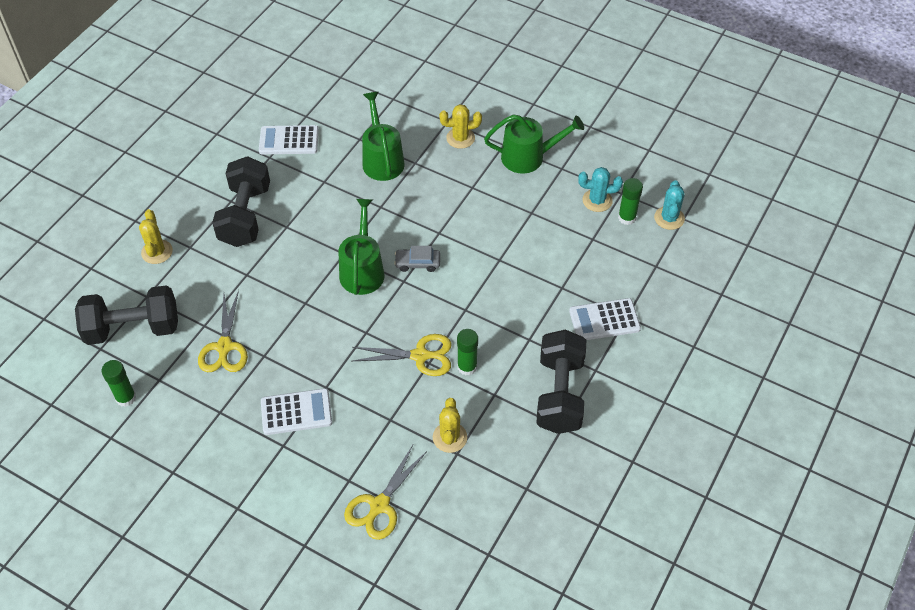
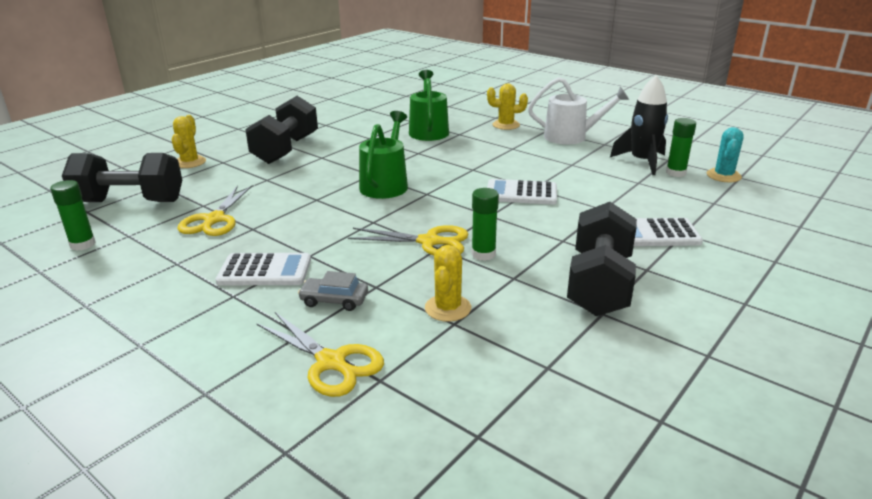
camera: 10 degrees right, 25 degrees down
(289, 140) = (347, 118): white calculator -> white calculator (521, 193)
(379, 505) = (331, 362): yellow scissors -> yellow scissors turned 90 degrees counterclockwise
(417, 263) = (445, 184): grey car -> grey car (334, 300)
(528, 157) = (571, 137): green watering can -> white watering can
(597, 200) = (642, 162): turquoise cactus -> black rocket

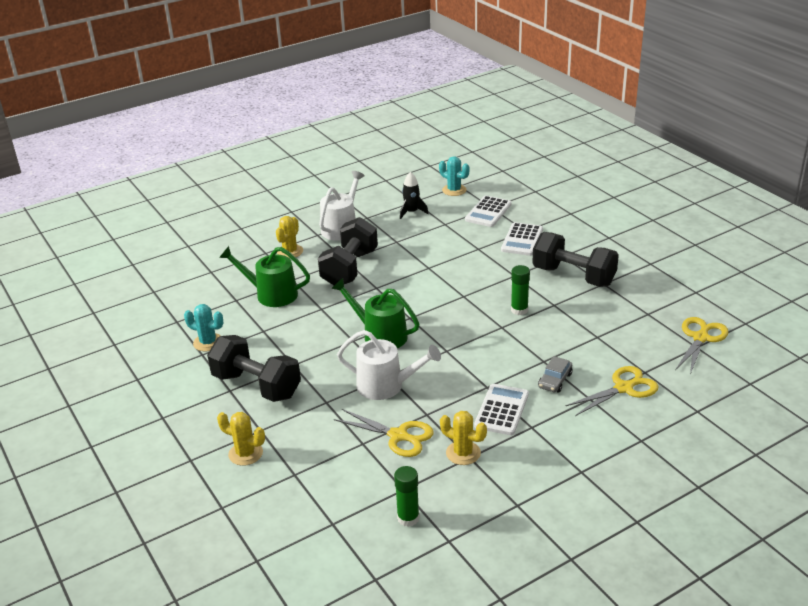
camera: 70 degrees left, 5 degrees up
(130, 202) = (327, 493): black dumbbell -> black dumbbell (350, 268)
(298, 201) = (386, 386): none -> white watering can
(343, 123) = (208, 342): none -> turquoise cactus
(429, 242) = (491, 329): yellow scissors -> yellow scissors (700, 338)
(448, 308) = (580, 336): yellow cactus -> yellow cactus (463, 453)
(521, 193) = (435, 275): white calculator -> white calculator (488, 212)
(642, 162) = (412, 212): black rocket -> black rocket, size x0.66
(675, 173) = (438, 205): green glue stick -> none

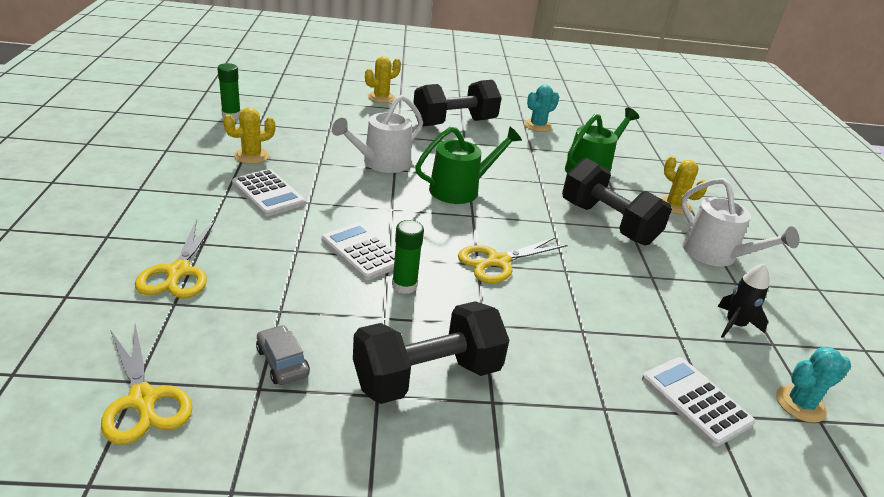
camera: 115 degrees right, 0 degrees up
(398, 436) = (314, 143): yellow scissors -> yellow scissors (498, 261)
(522, 240) = (576, 386): white calculator -> white calculator (362, 251)
(555, 380) = (258, 239): grey car -> grey car (282, 362)

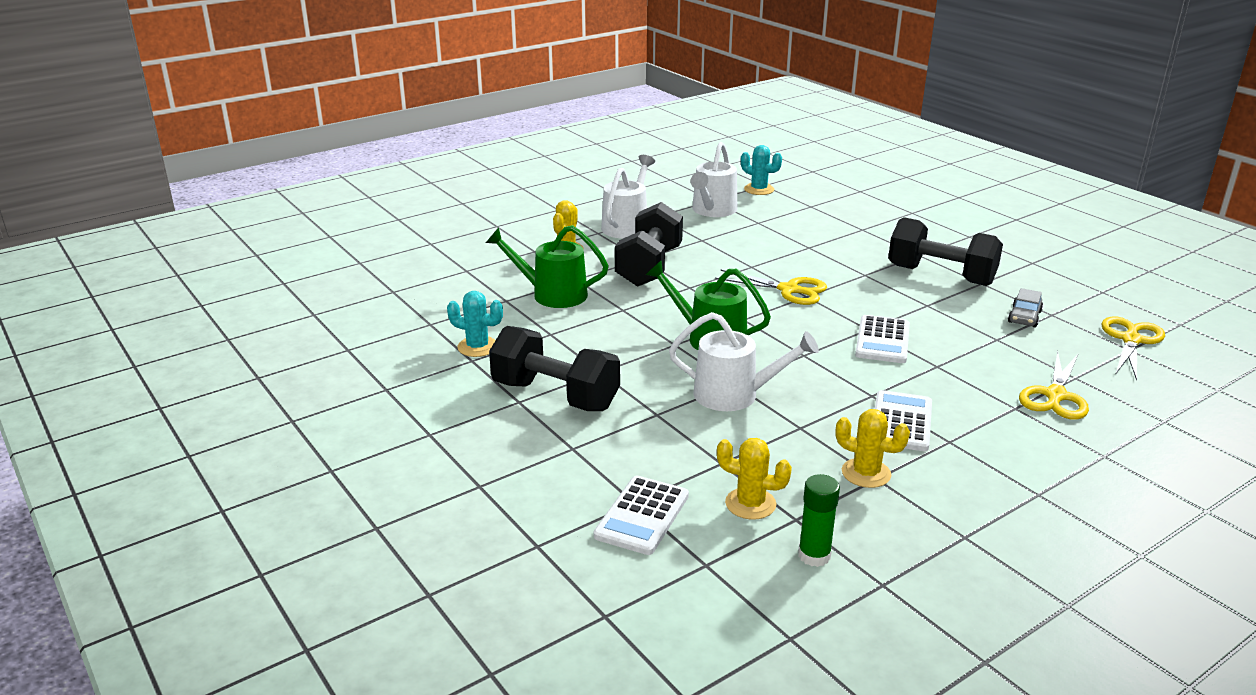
camera: 120 degrees left, 5 degrees down
(178, 272) = (1055, 396): yellow scissors -> yellow scissors turned 150 degrees clockwise
(381, 97) = (558, 477): yellow cactus -> yellow cactus (750, 504)
(404, 285) = (884, 310): green glue stick -> none
(695, 401) = (809, 211): white calculator -> white calculator (642, 516)
(734, 325) = (712, 210): black rocket -> white watering can

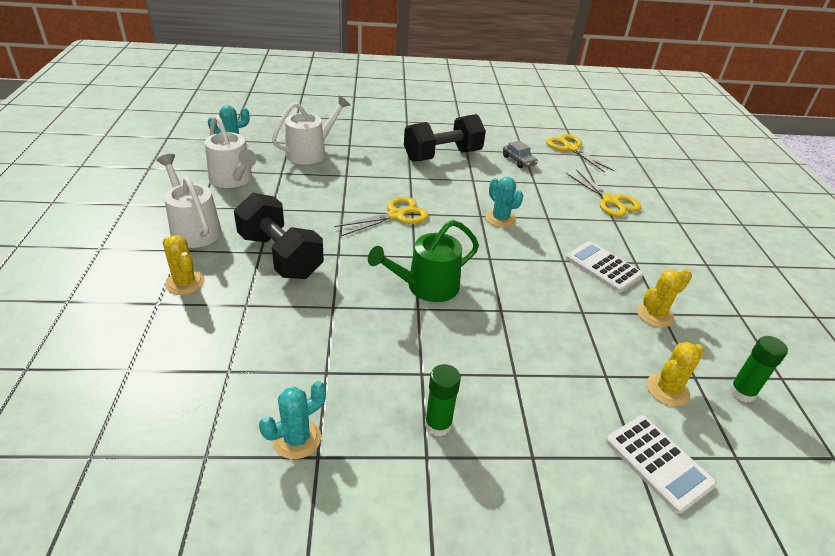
camera: 60 degrees left, 10 degrees up
(552, 294) = (256, 334): green watering can -> none
(555, 396) = (438, 424): black dumbbell -> green glue stick
(734, 395) = (518, 319): white watering can -> white watering can (310, 152)
(882, 340) = (500, 219): white calculator -> turquoise cactus

